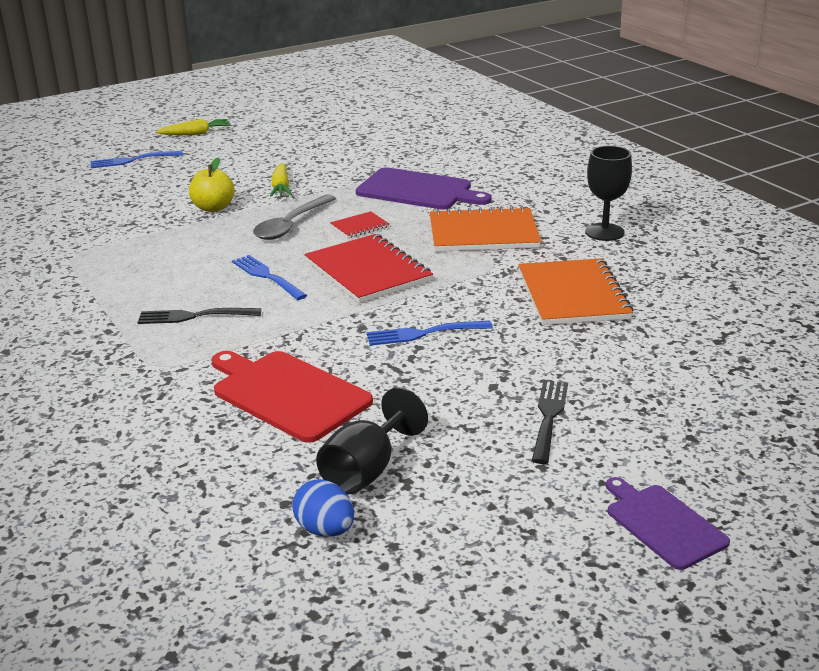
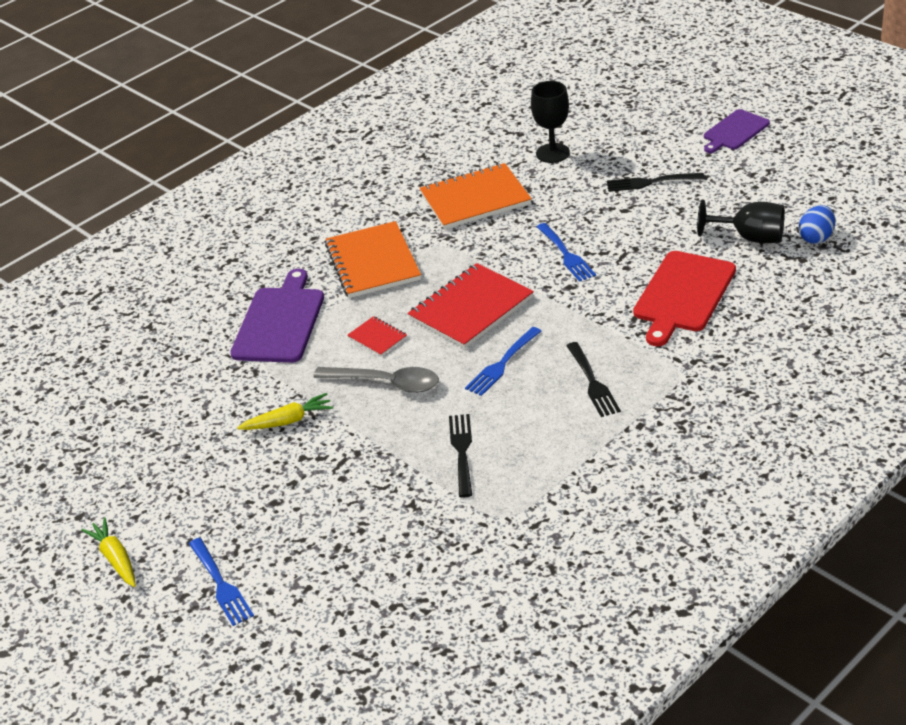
camera: 100 degrees left, 10 degrees up
(168, 247) = (462, 451): none -> black fork
(213, 208) = (356, 454): yellow apple -> none
(604, 232) = (353, 201): black goblet -> black goblet (552, 153)

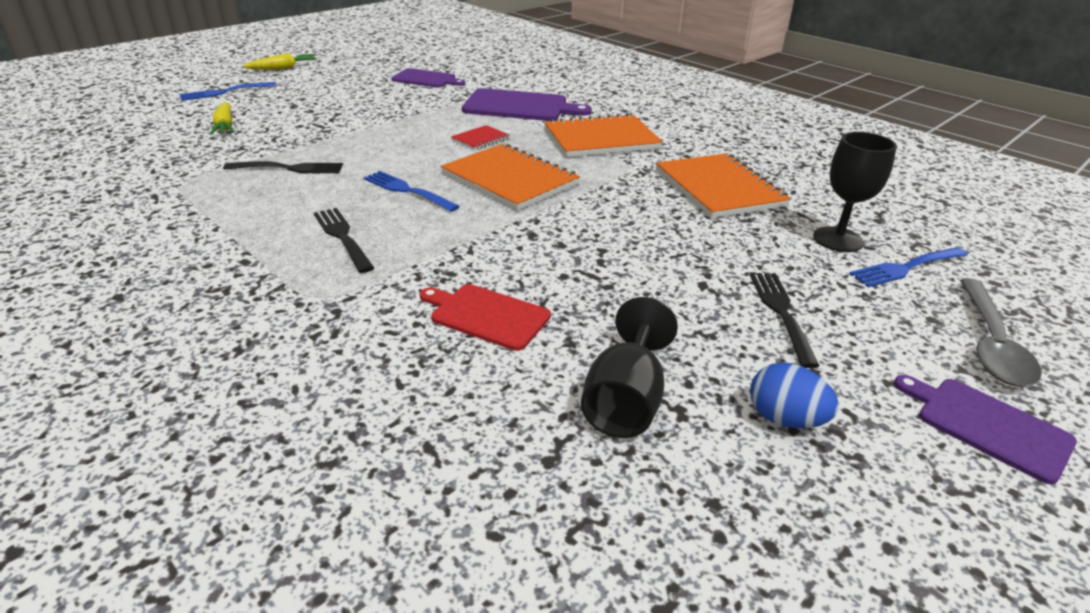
camera: 85 degrees right, 5 degrees down
(176, 409) = (426, 79): none -> purple cutting board
(288, 421) = (386, 109): yellow carrot -> yellow carrot (225, 126)
(386, 383) = (411, 141): grey spoon -> grey spoon (991, 344)
(471, 308) = (510, 179): red notebook -> orange notebook
(566, 254) = (599, 235): blue fork -> blue fork (906, 267)
(592, 382) = (343, 237): black fork -> black fork turned 75 degrees clockwise
(683, 295) = (486, 315): red cutting board -> red cutting board, size x0.63
(816, 238) = (618, 493): blue egg -> blue egg (785, 419)

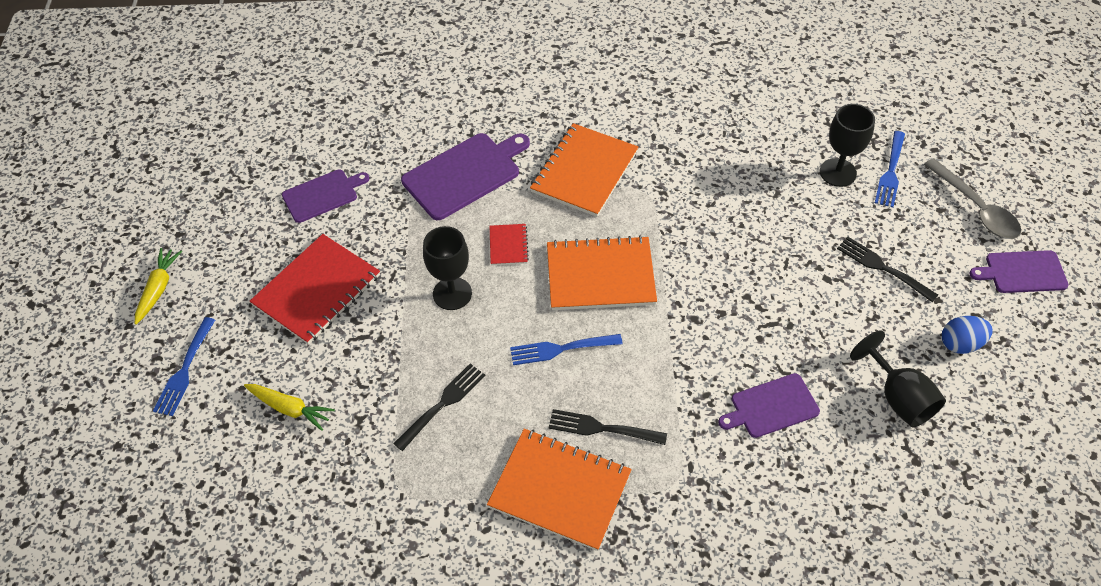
camera: 45 degrees left, 20 degrees up
(342, 102) = (317, 290): none -> red notebook
(403, 137) = (452, 293): none -> black goblet
(486, 315) = (771, 406): red cutting board -> purple cutting board
(719, 188) = (725, 171): orange notebook -> orange notebook (560, 490)

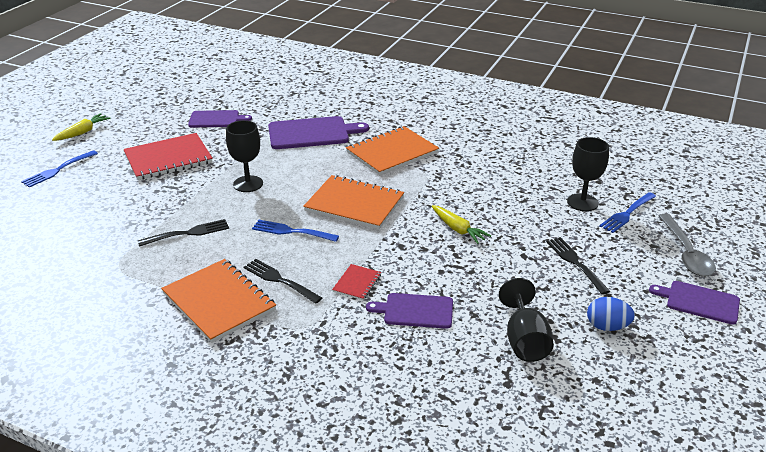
camera: 25 degrees right, 20 degrees down
(289, 408) = (95, 205): yellow carrot -> yellow carrot (457, 229)
(508, 245) = (307, 172): red notebook -> red notebook (357, 283)

